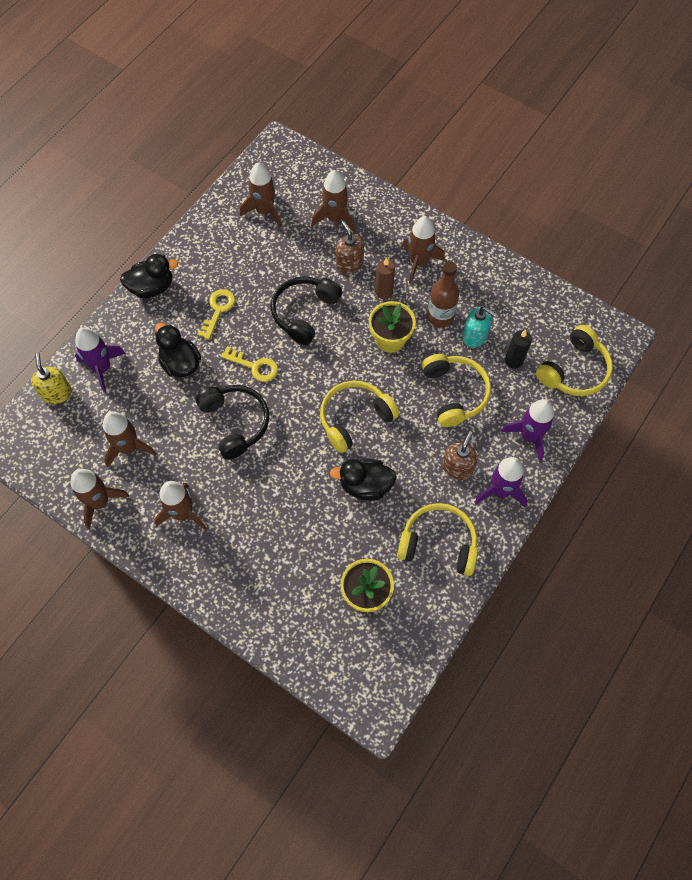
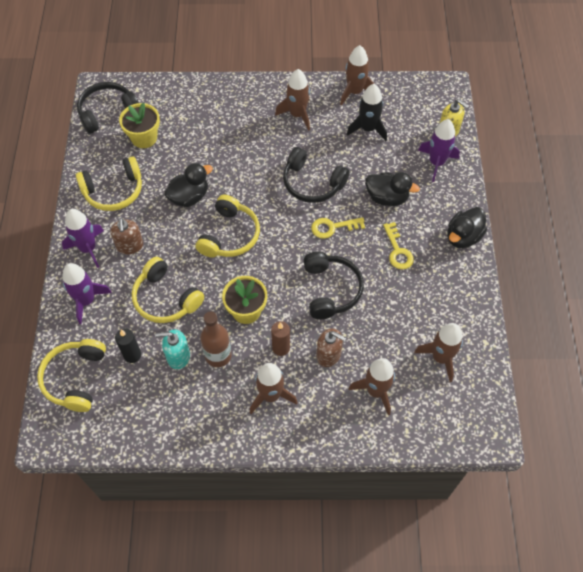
camera: 145 degrees right, 5 degrees down
(129, 447) = (368, 129): brown rocket -> black rocket
(386, 661) = (107, 112): none -> black headphones

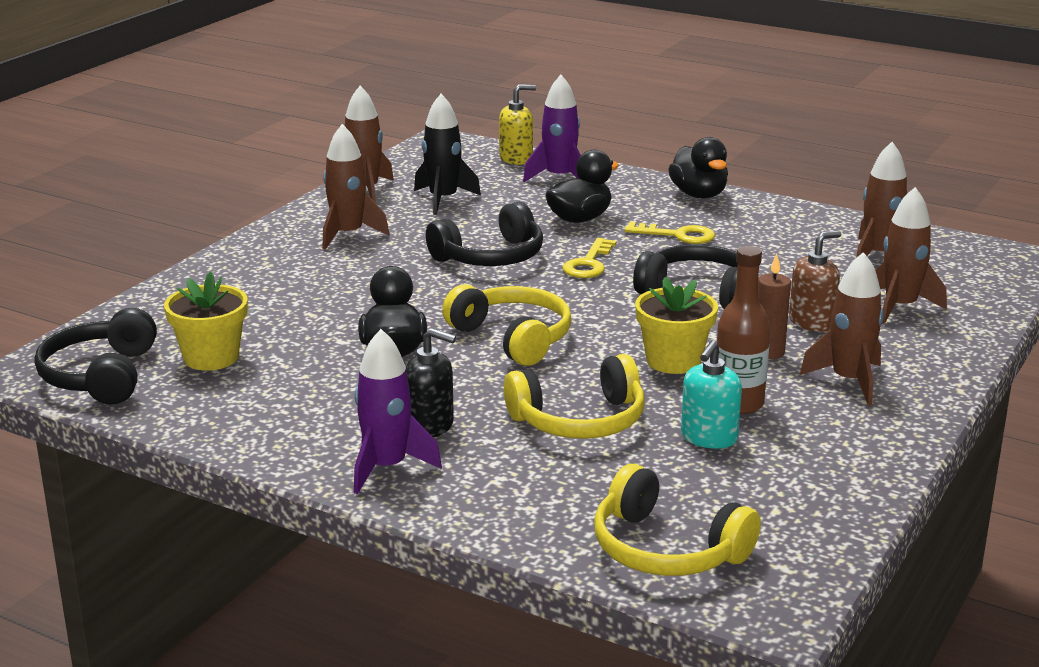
camera: 60 degrees left, 35 degrees down
(86, 300) = (503, 497): purple rocket -> none
(114, 191) = (289, 412): yellow headphones -> none
(130, 246) = (430, 426): brown soap dispenser -> black soap dispenser
(132, 355) = (667, 479): black candle -> none

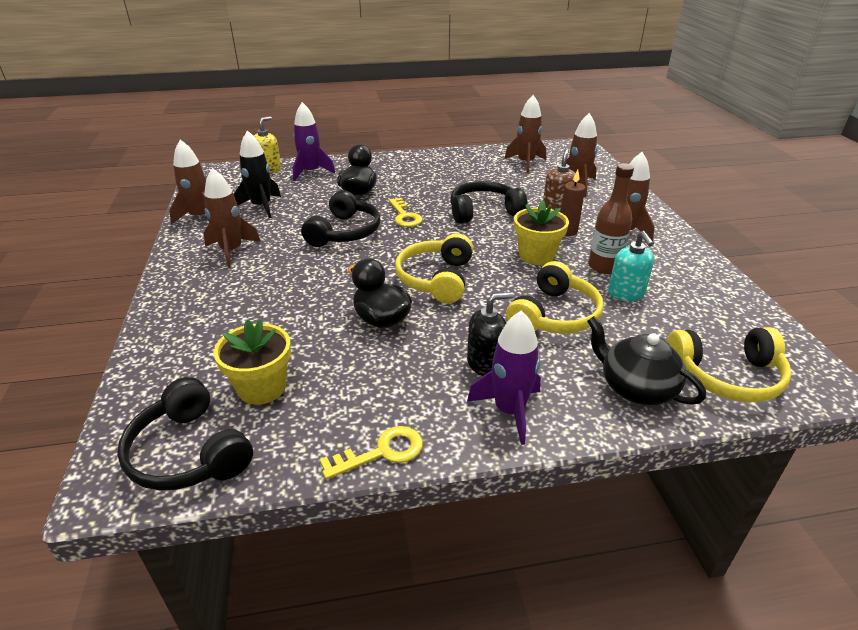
camera: 40 degrees left, 10 degrees up
(512, 338) = (436, 279): yellow headphones -> yellow headphones turned 90 degrees counterclockwise
(543, 510) = (635, 388): none -> black teapot
(678, 235) = (423, 184): yellow key -> yellow key (382, 452)
(699, 195) = (398, 159): black duck -> none

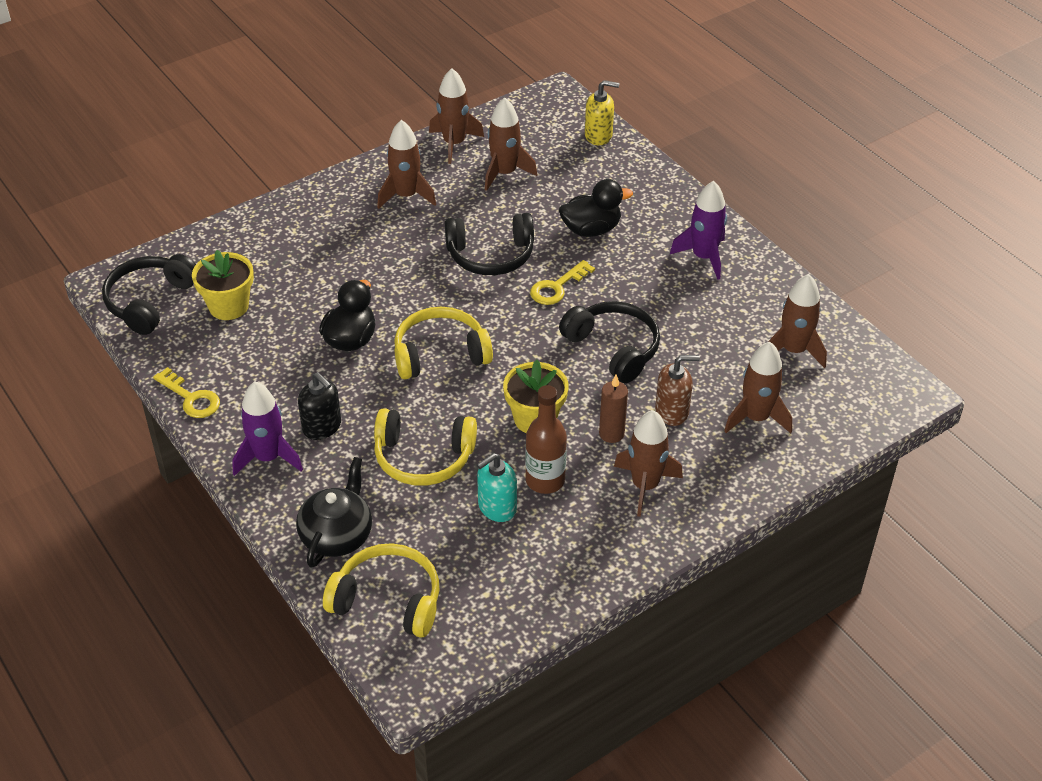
camera: 65 degrees right, 10 degrees up
(261, 207) = (504, 173): black rocket -> brown rocket
(311, 172) = (614, 171): purple rocket -> purple rocket (703, 257)
(726, 375) = (388, 600): yellow headphones -> yellow headphones turned 135 degrees clockwise

